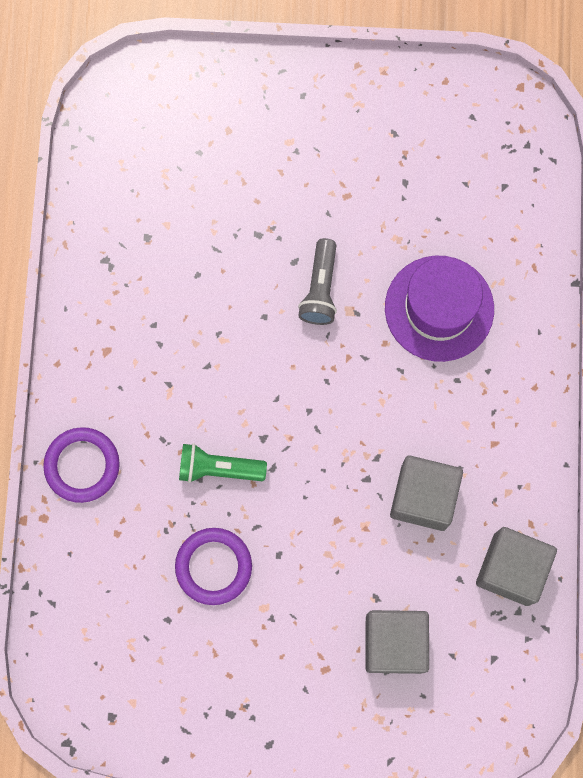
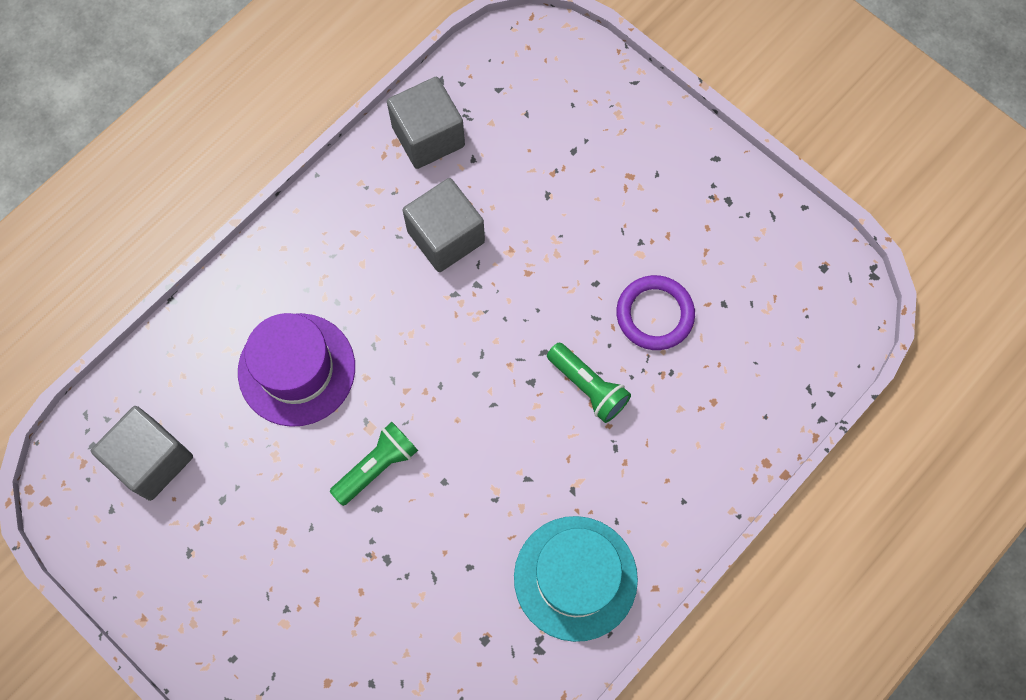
camera: 140 degrees left, 5 degrees down
(82, 465) = (700, 480): purple ring -> none
(118, 326) = (575, 578): none -> turquoise hat
(320, 289) = (377, 466): grey flashlight -> green flashlight
(394, 643) = (561, 154): grey cube -> grey cube (152, 460)

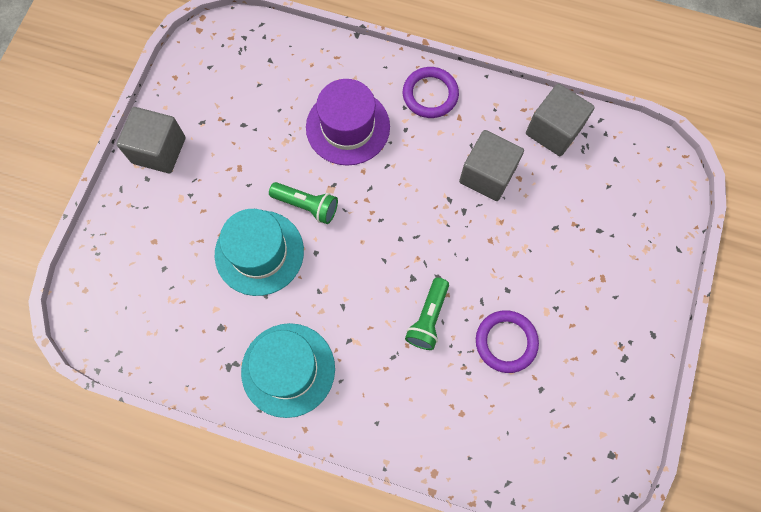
camera: 65 degrees right, 0 degrees up
(152, 460) = (250, 73): grey cube -> grey cube (159, 150)
(306, 251) = (430, 94): none -> purple ring
(410, 551) = (259, 252): none -> turquoise hat

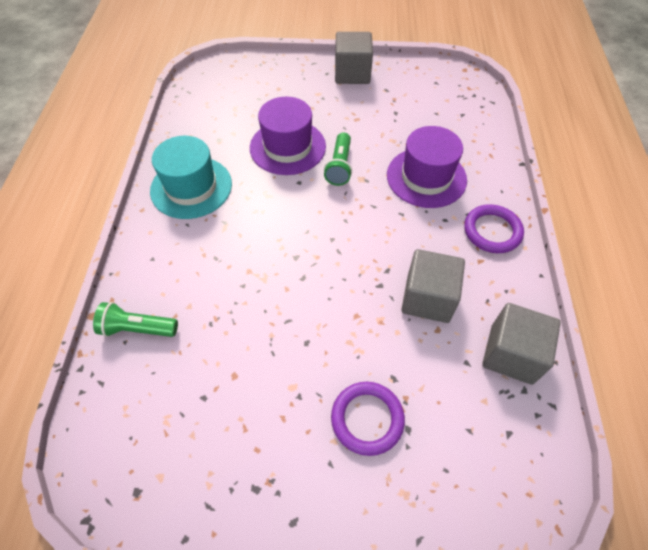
camera: 75 degrees right, 15 degrees down
(259, 252) = (287, 147): turquoise hat -> purple hat
(428, 318) = (259, 277): green flashlight -> green flashlight (138, 328)
(506, 342) = (249, 352): purple ring -> purple ring (367, 419)

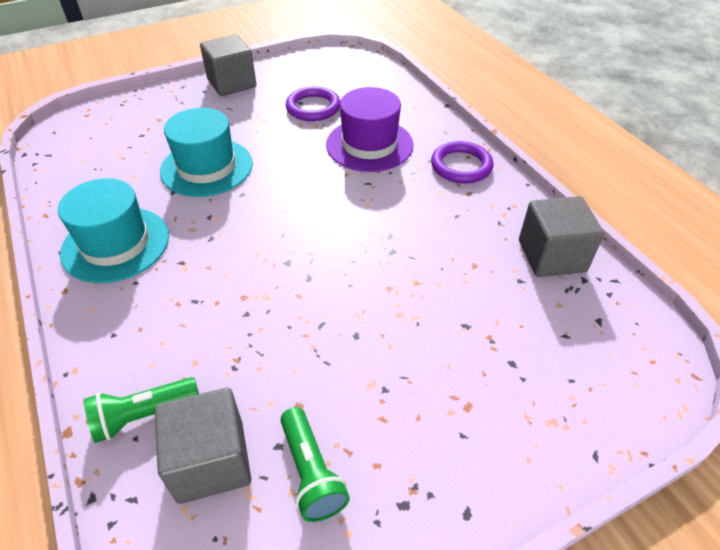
camera: 30 degrees left, 10 degrees down
(287, 147) = (207, 167): purple hat -> turquoise hat
(339, 166) = (276, 165): green flashlight -> green flashlight (311, 472)
(367, 419) = (468, 374): purple ring -> purple ring (313, 107)
(427, 298) = (446, 243): grey cube -> grey cube (211, 461)

